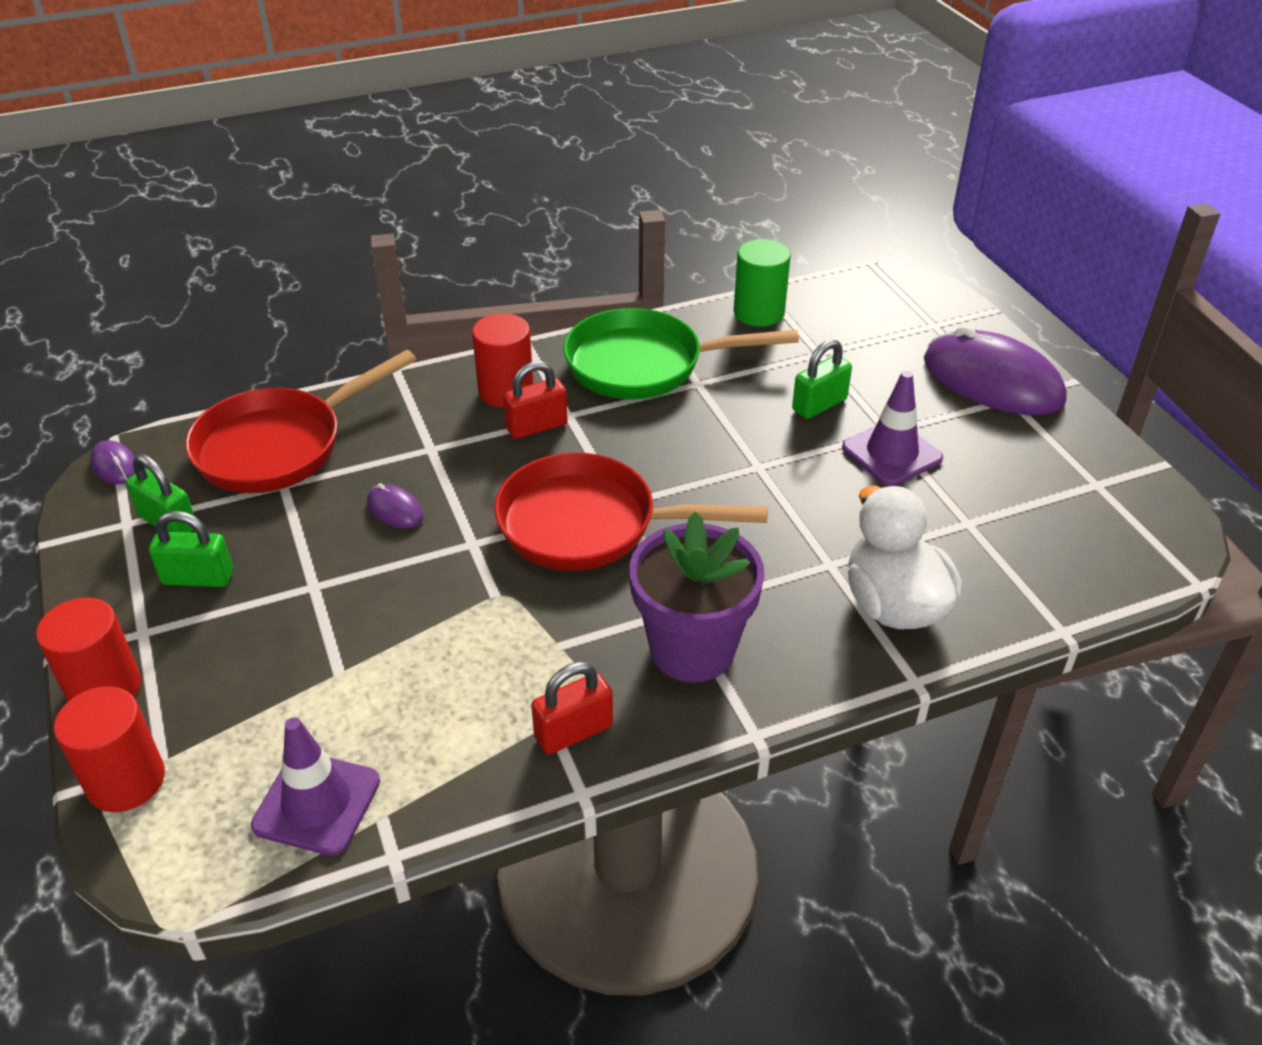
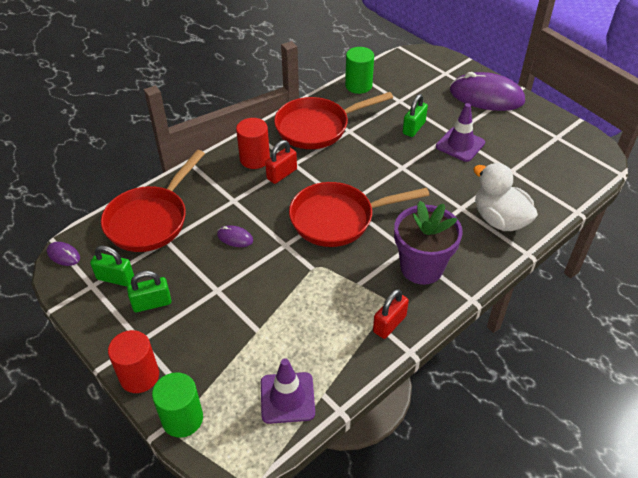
camera: 20 degrees left, 5 degrees up
(126, 781) = (182, 419): red cylinder -> green cylinder
(644, 365) = (317, 127): green pan -> red pan

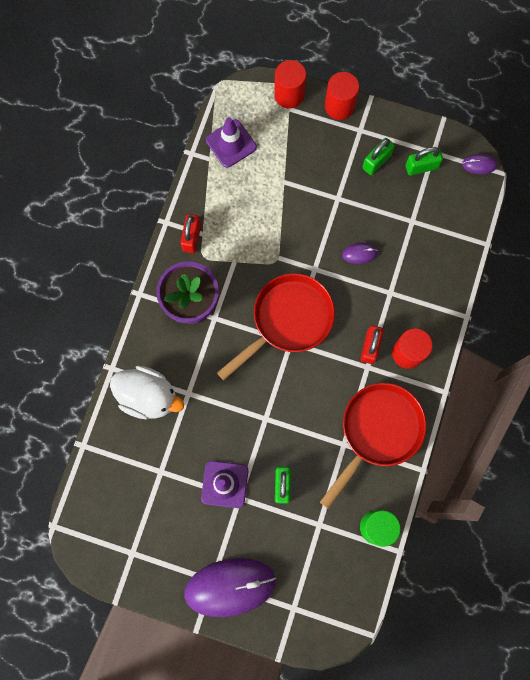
camera: 150 degrees right, 30 degrees up
(151, 220) = (442, 234): red pan -> none
(182, 419) = (289, 95): green cylinder -> red cylinder

